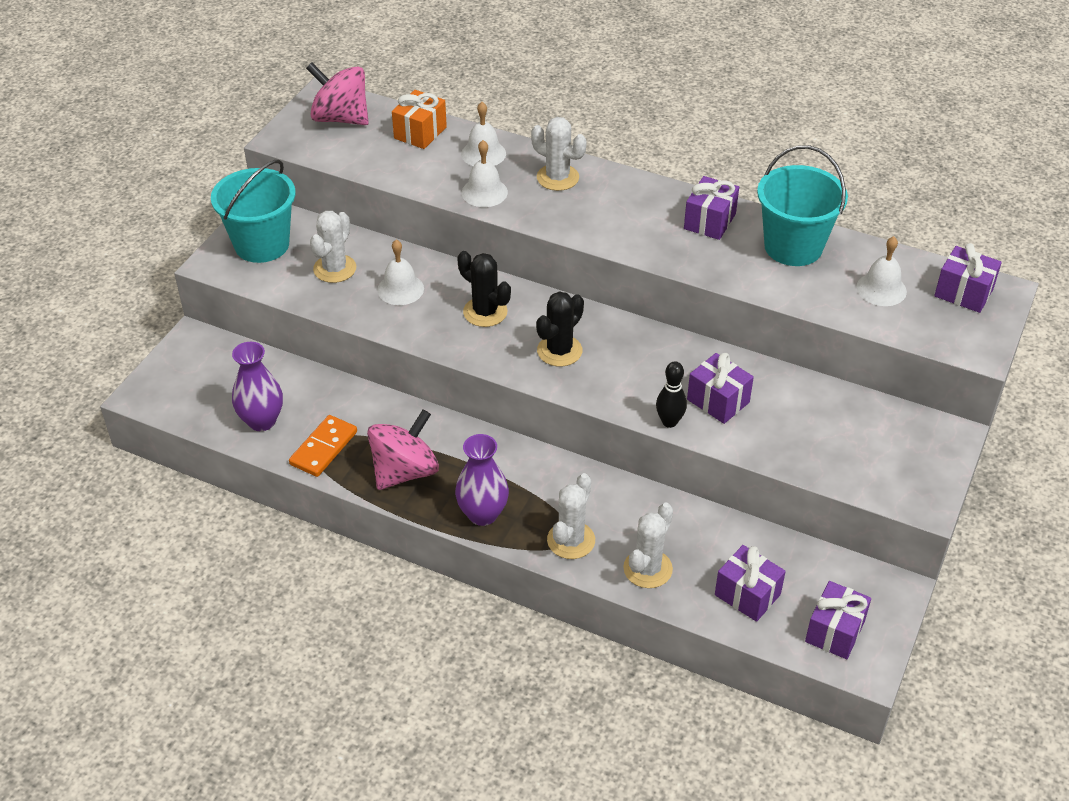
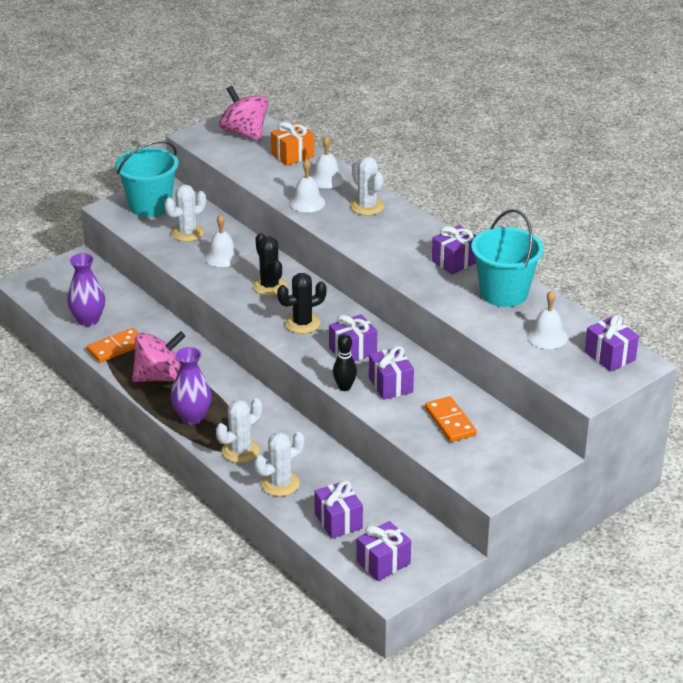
camera: 25 degrees right, 10 degrees down
(643, 369) = (352, 351): none -> purple gift
(817, 427) = (450, 422): none -> orange domino

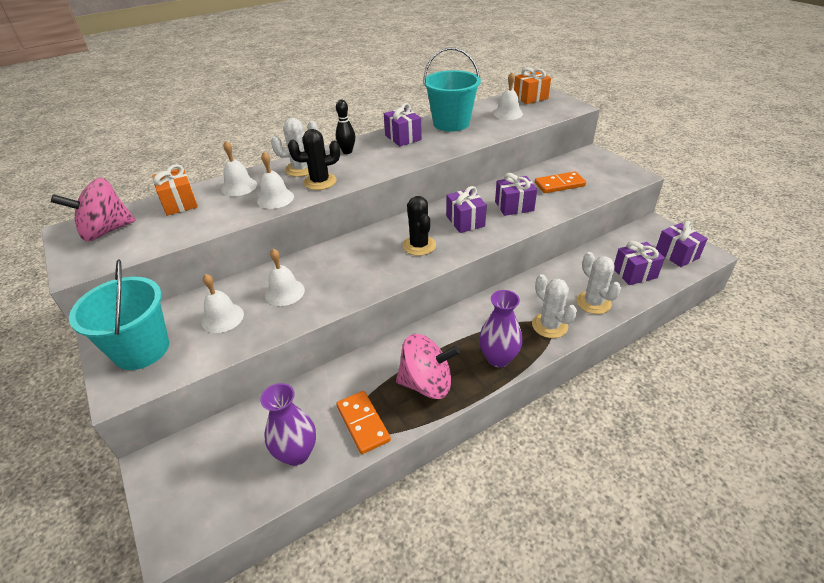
camera: 80 degrees left, 5 degrees up
(159, 377) = (426, 383): pink spinning top -> pink spinning top turned 105 degrees clockwise
(187, 233) = (222, 318): white cactus -> white bell
(269, 286) = (351, 262): black cactus -> black cactus (320, 182)
(344, 387) = (517, 228): black bowling pin -> black bowling pin (347, 151)
(609, 356) = (530, 98): purple gift -> orange gift

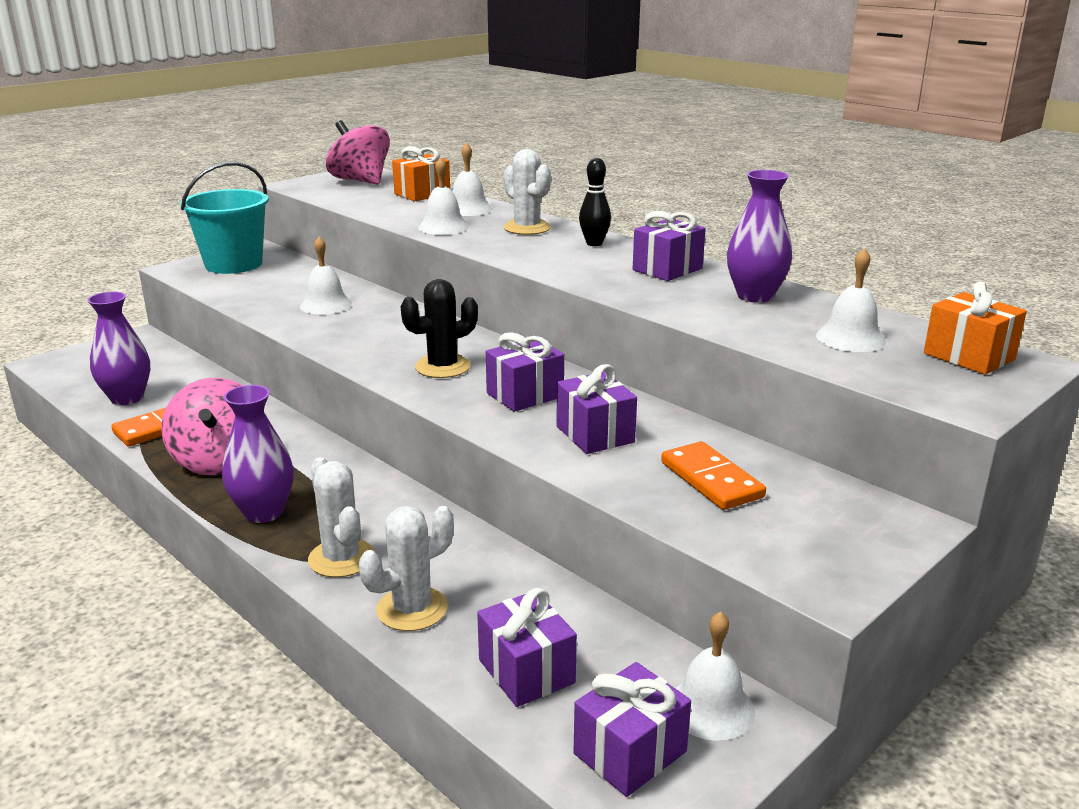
camera: 75 degrees right, 15 degrees down
(222, 318) = (280, 285): white bell -> white bell (710, 708)
(320, 182) = (494, 241): black cactus -> none
(451, 123) = (755, 296): turquoise bucket -> purple vase
(549, 325) = (341, 558): white cactus -> white cactus turned 75 degrees counterclockwise

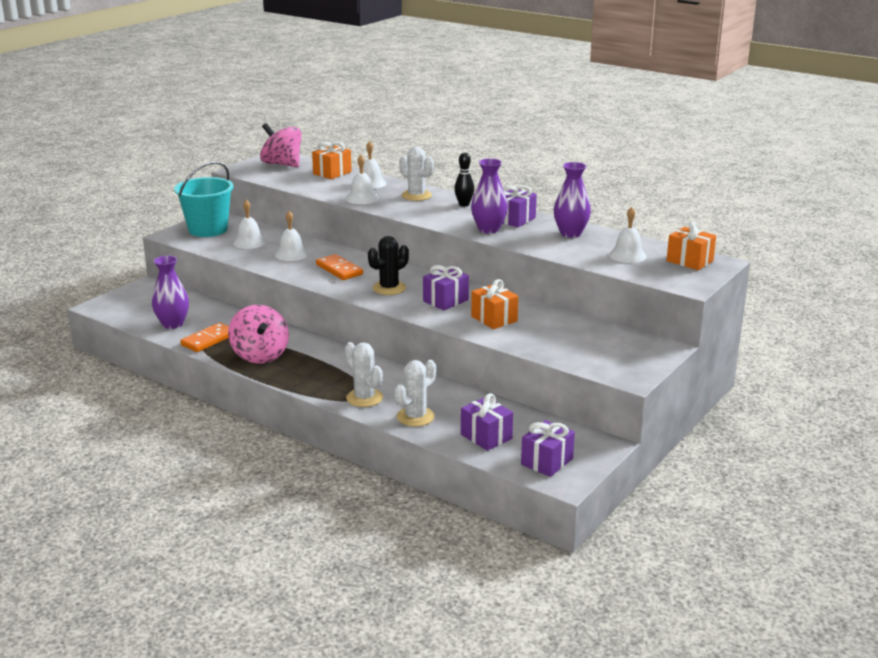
camera: 10 degrees left, 0 degrees up
(264, 512) = (306, 380): purple vase -> purple vase (488, 229)
(595, 434) = (494, 319): purple gift -> orange gift
(710, 708) = (580, 442): white bell -> white bell (249, 242)
(711, 480) = (563, 336): orange domino -> orange domino (339, 270)

